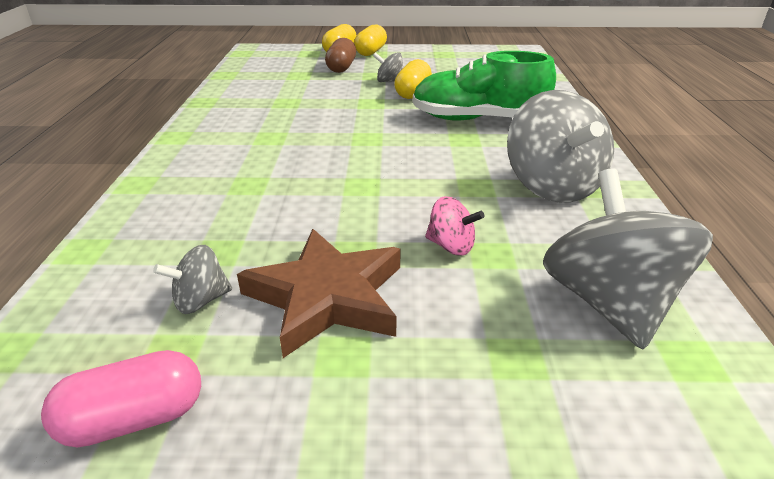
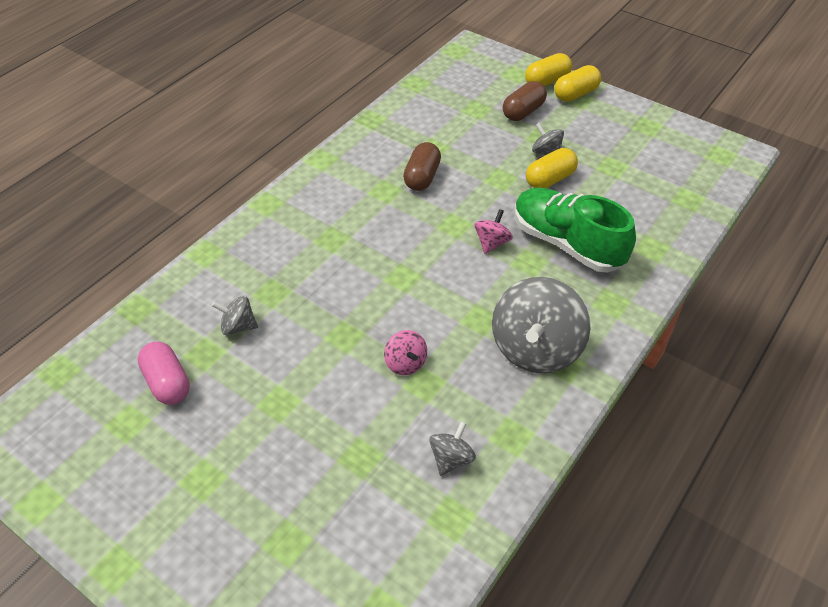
camera: 35 degrees right, 15 degrees up
(134, 419) = (167, 383): pink capsule -> pink capsule turned 45 degrees clockwise
(298, 120) = (422, 177): none -> brown capsule
(327, 296) = (301, 361): brown star -> none
(416, 138) = (492, 243): none -> pink spinning top
(609, 303) = (451, 459): grey spinning top -> grey spinning top, size x0.47

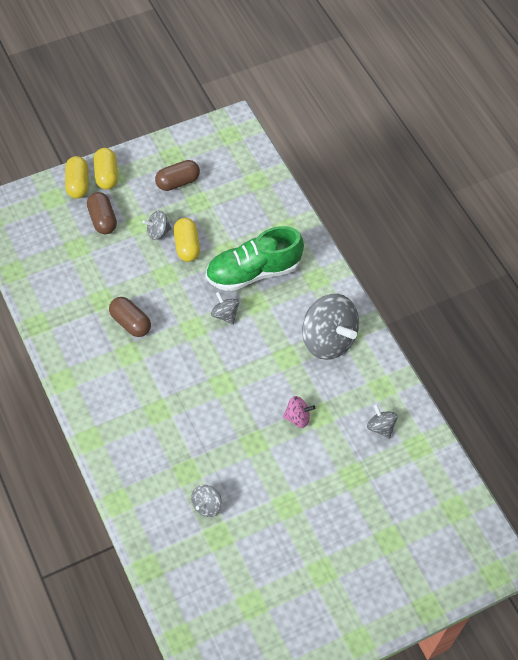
camera: 65 degrees left, 10 degrees up
(167, 383) = (232, 568): pink capsule -> none
(492, 243) = (225, 314): pink spinning top -> grey spinning top
(619, 142) = (177, 182): none -> brown capsule

